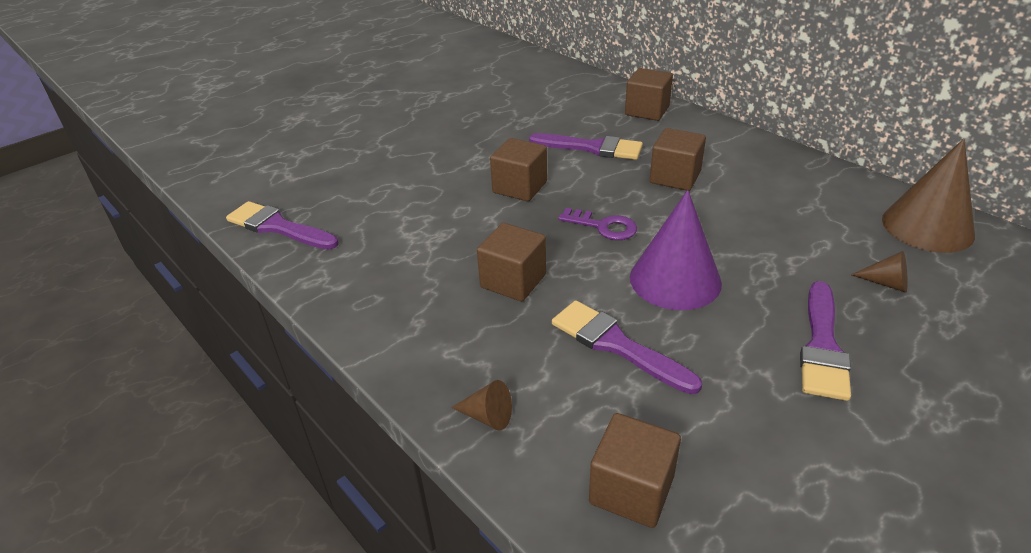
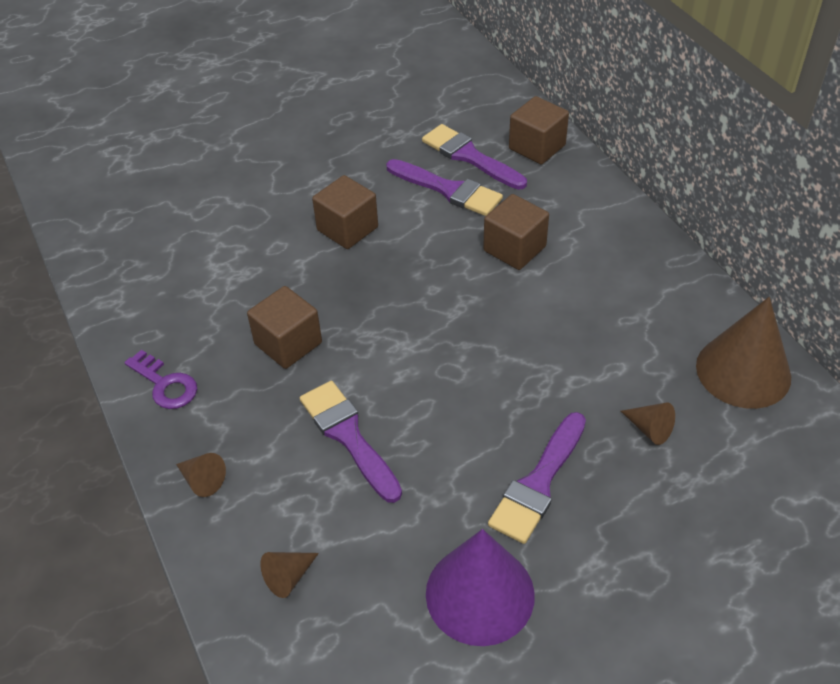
camera: 15 degrees right, 10 degrees up
(278, 227) = (97, 230): purple brush -> purple brush (469, 156)
(603, 226) = (406, 297): purple key -> purple key (165, 384)
(631, 489) = (288, 577): brown cube -> brown cone
(675, 279) = (442, 377): purple cone -> purple cone (480, 594)

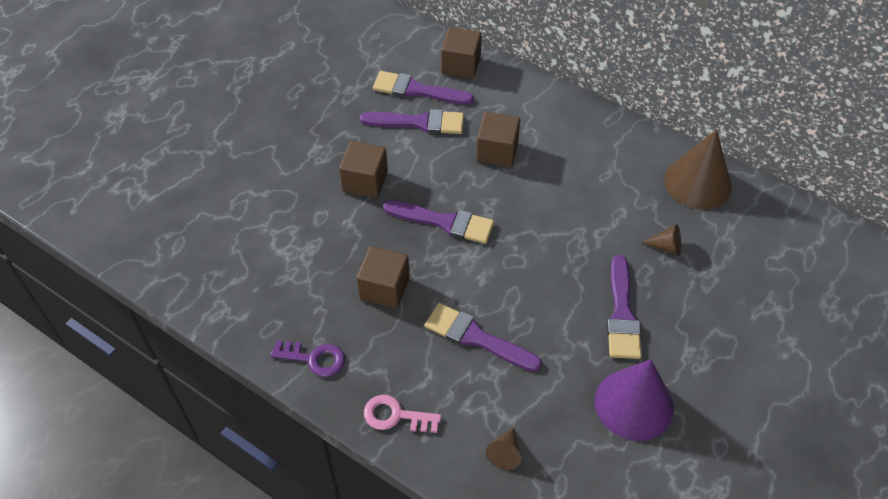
camera: 30 degrees left, 5 degrees up
(202, 480) = (396, 416): brown cone -> pink key
(402, 300) = (444, 222): none -> purple brush

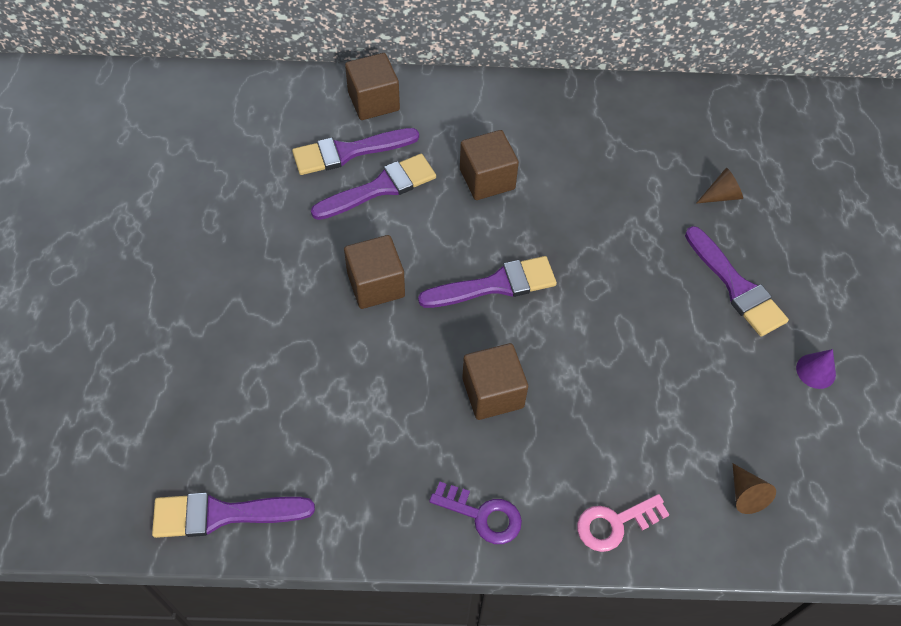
camera: 35 degrees left, 5 degrees up
(314, 358) = (482, 515): purple key -> purple key turned 45 degrees clockwise
(476, 337) = (625, 391): purple brush -> purple brush (223, 514)
(634, 404) = (816, 371): purple cone -> purple cone, size x0.44
(697, 183) = (698, 115): brown cone -> none

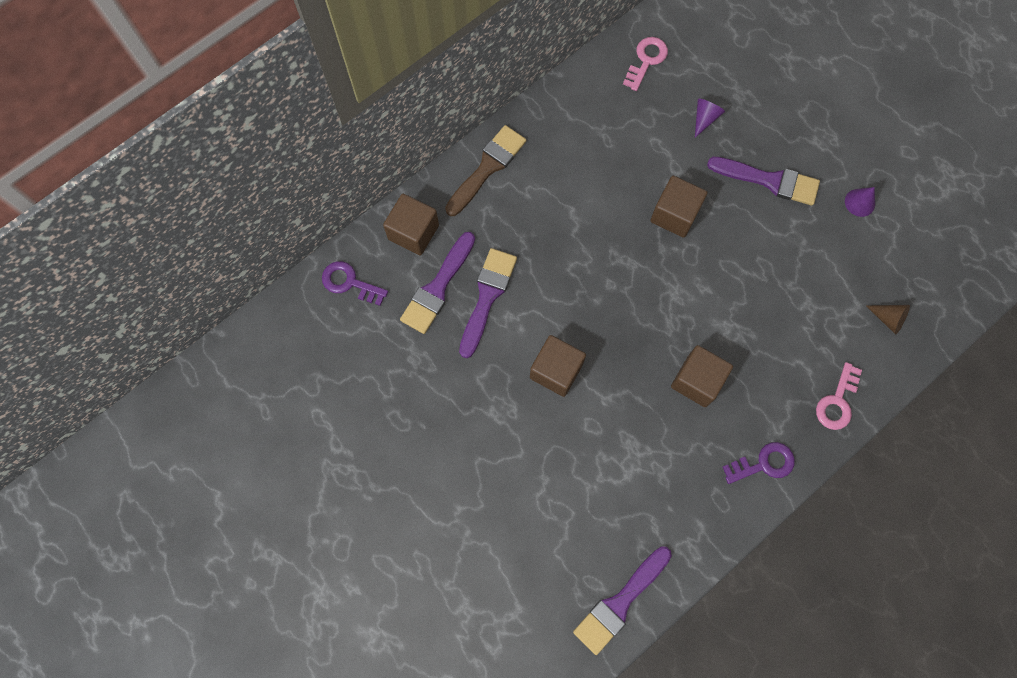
camera: 40 degrees left, 15 degrees up
(285, 99) = (349, 283): none -> purple key
(484, 100) = (487, 168): none -> brown brush
(487, 179) = (550, 230): brown cube -> brown cube (674, 214)
(495, 285) = (629, 305): purple brush -> none
(710, 117) = (646, 60): none -> pink key
(721, 195) = (704, 118): brown cone -> purple cone

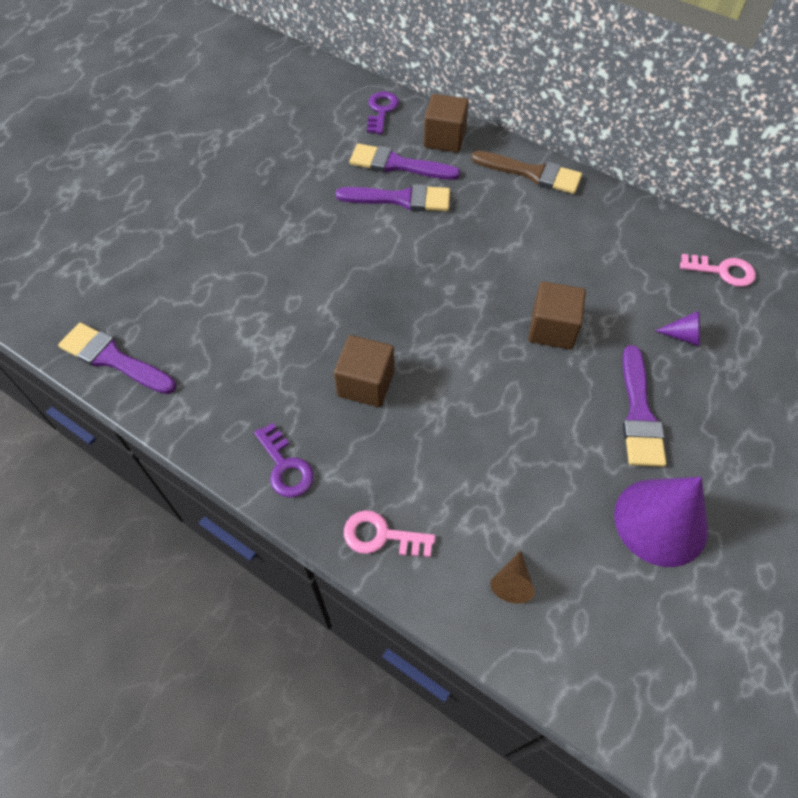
camera: 75 degrees right, 15 degrees down
(556, 371) = (342, 263): brown cube -> none
(860, 202) = (660, 521): purple cone -> purple cone, size x2.25

